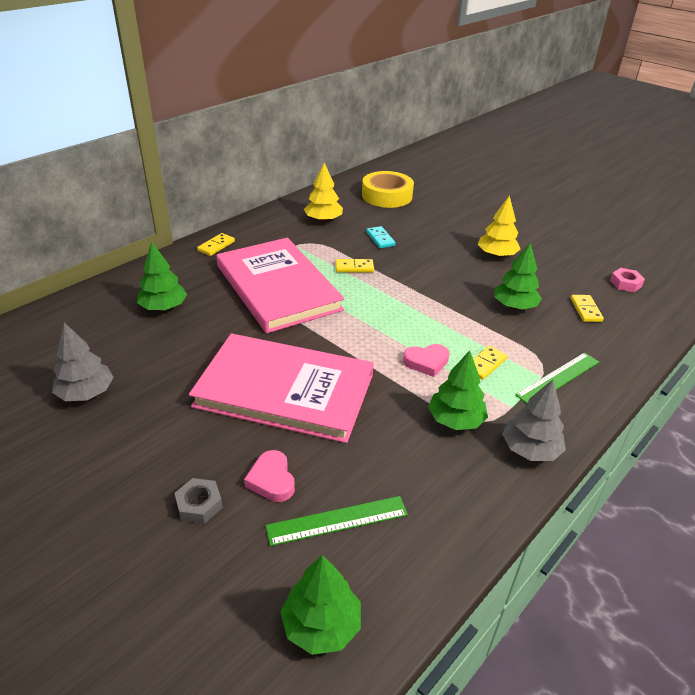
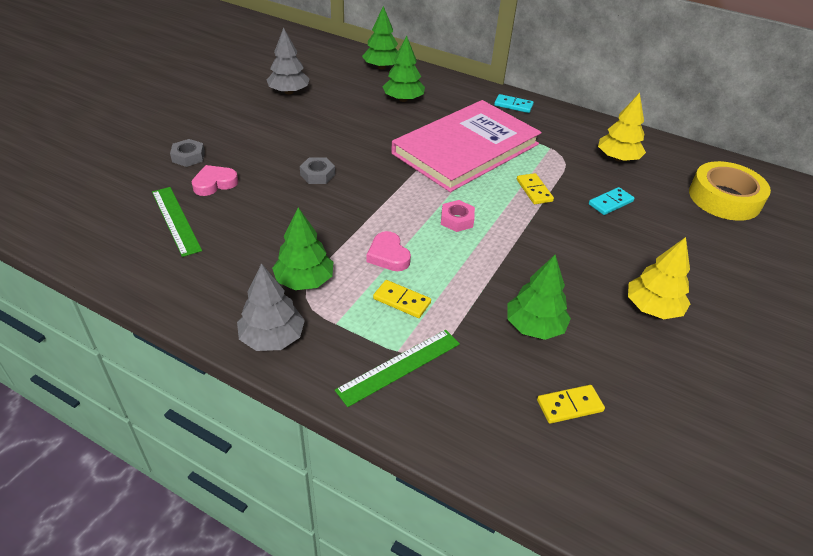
camera: 75 degrees right, 5 degrees up
(216, 246) = (513, 105): yellow domino -> turquoise domino
(285, 390) = (317, 175): pink book -> grey nut
(321, 625) = (85, 224): green tree -> green tree (382, 67)
(558, 378) = (399, 366): green ruler -> green ruler turned 75 degrees counterclockwise
(625, 283) = (682, 468): pink nut -> pink nut (457, 220)

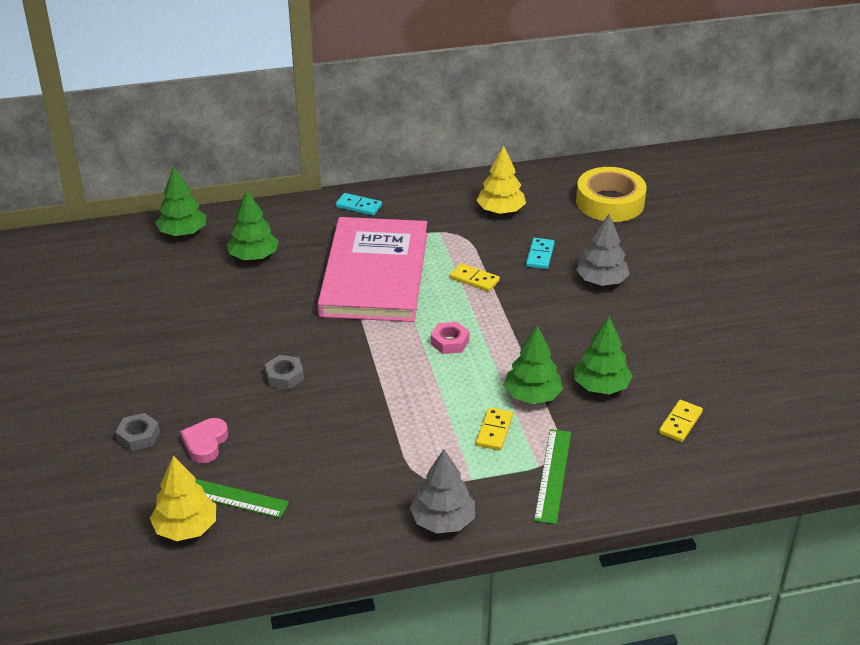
camera: 40 degrees left, 5 degrees down
(289, 92) = (130, 313): grey tree -> grey tree (601, 281)
(304, 281) = (405, 466): green tree -> green tree (532, 396)
(388, 255) = (438, 404): pink heart -> none
(402, 301) = (494, 431): yellow domino -> yellow domino turned 60 degrees counterclockwise
(513, 105) = (358, 206): turquoise domino -> turquoise domino turned 45 degrees clockwise
(652, 308) = (655, 322): yellow tree -> yellow tree (186, 528)

